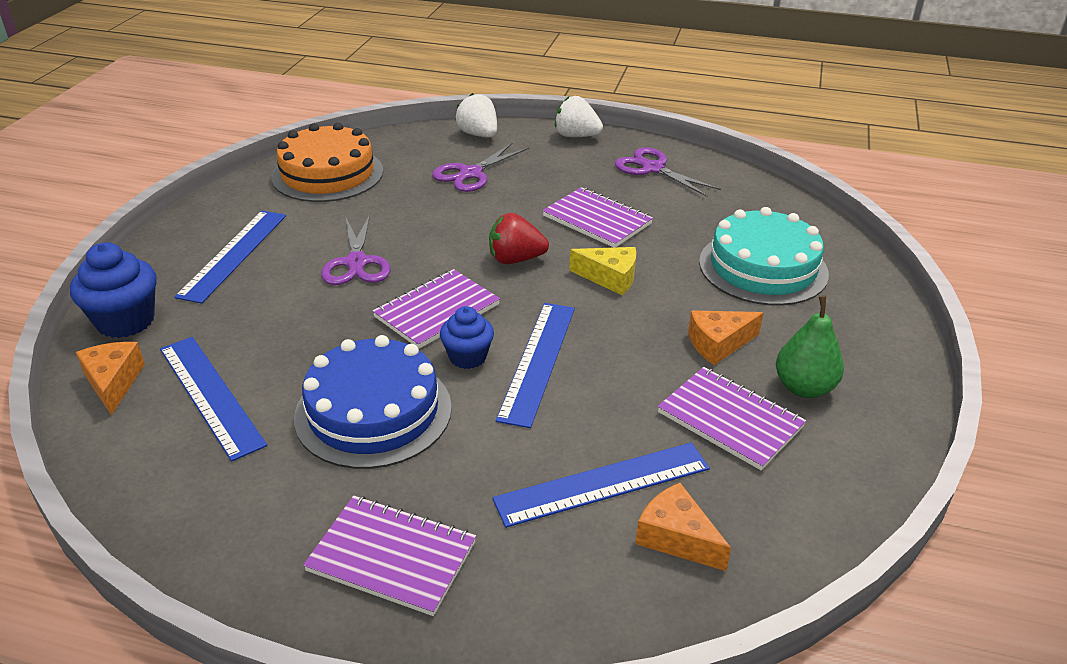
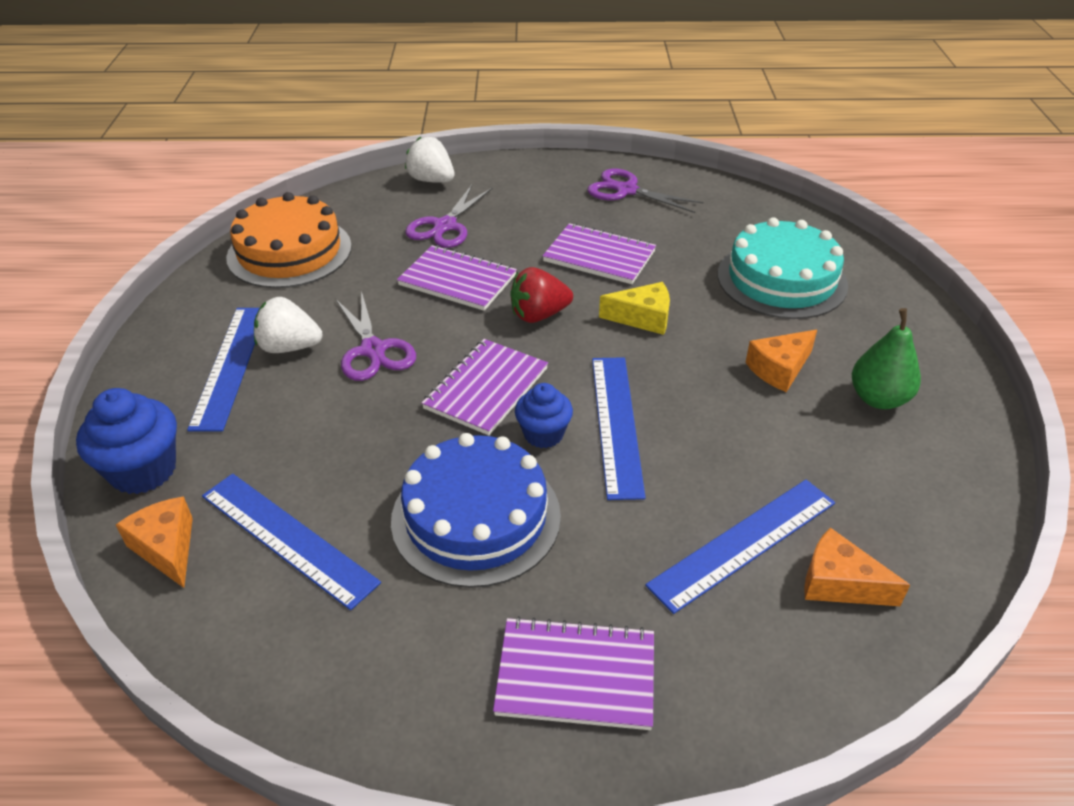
camera: 15 degrees left, 5 degrees up
(576, 136) = (533, 166): white strawberry -> white strawberry (289, 347)
(730, 420) = (828, 447): purple notebook -> purple notebook (457, 280)

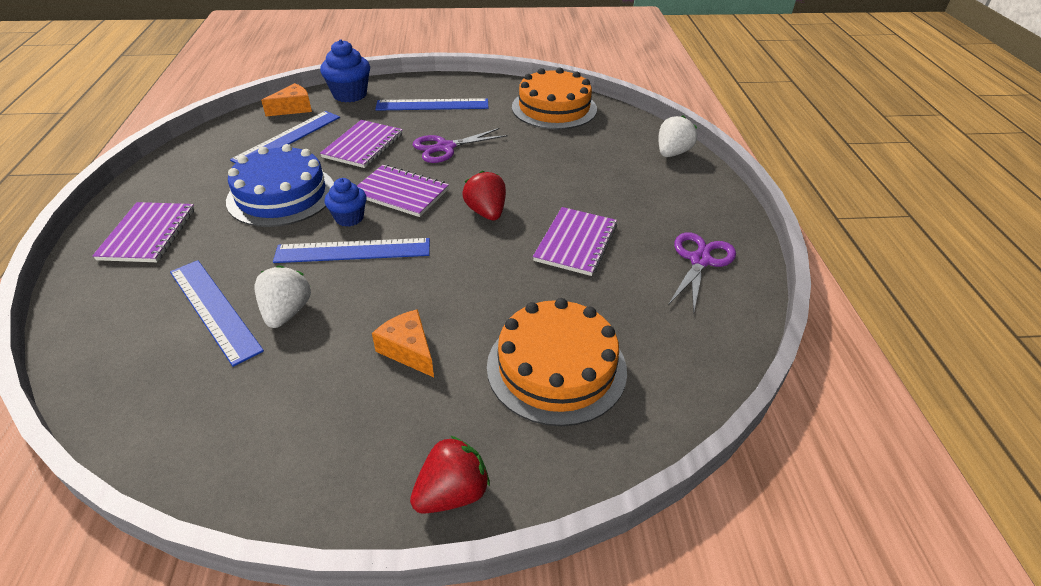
camera: 85 degrees right, 0 degrees up
(289, 347) = (449, 120): white strawberry -> white strawberry (287, 312)
(445, 226) = (603, 164): purple scissors -> none
(457, 280) = (528, 174): purple notebook -> purple notebook (363, 146)
(643, 318) = (484, 267): yellow cheese -> none
(781, 279) = (556, 367): turquoise cake -> orange cake
(839, 583) = (155, 358): orange cheese -> none
(878, 399) = (356, 421): green pear -> none
(932, 338) = (452, 493): none -> red strawberry

